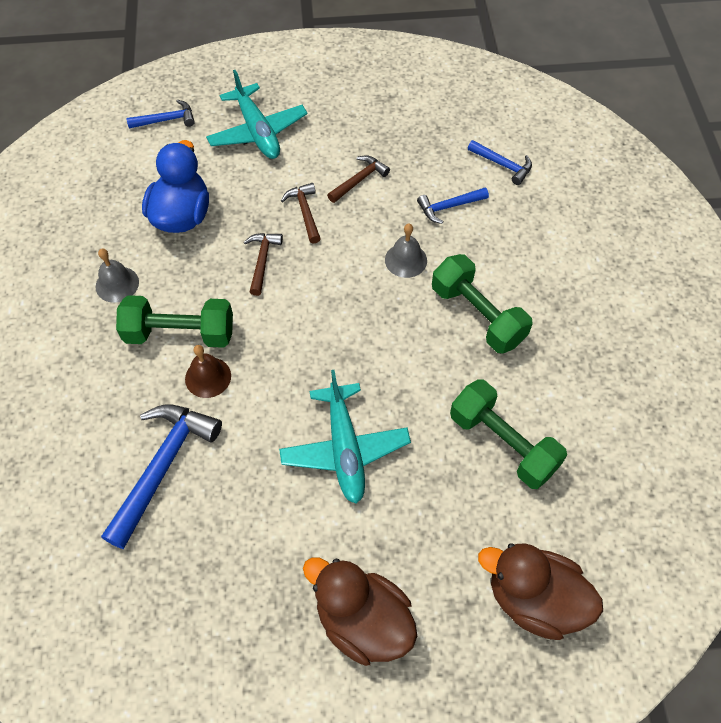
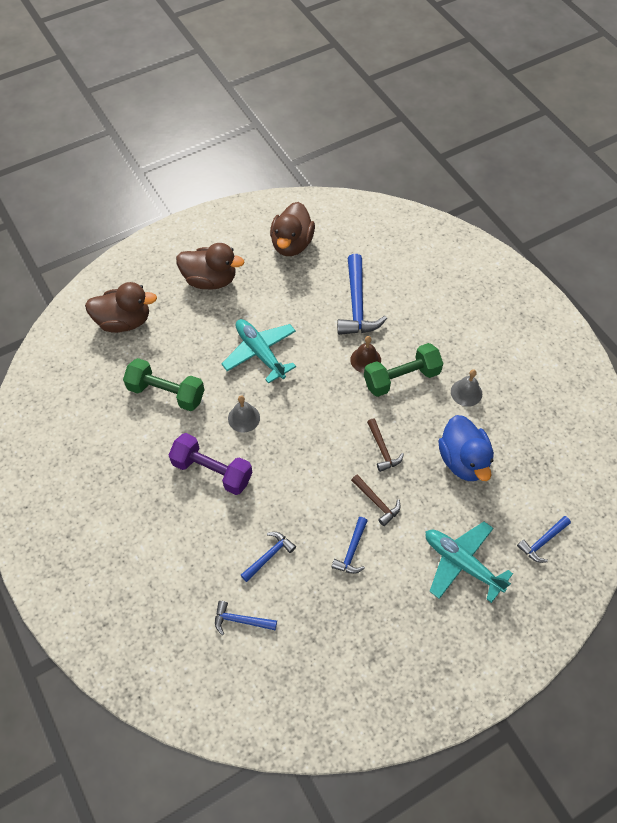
camera: 155 degrees right, 0 degrees up
(190, 635) = (292, 244): none -> brown duck
(359, 180) = (352, 550): brown hammer -> blue hammer
(406, 260) = (281, 493): grey bell -> grey bell (244, 418)
(477, 315) = (212, 471): green dumbbell -> purple dumbbell

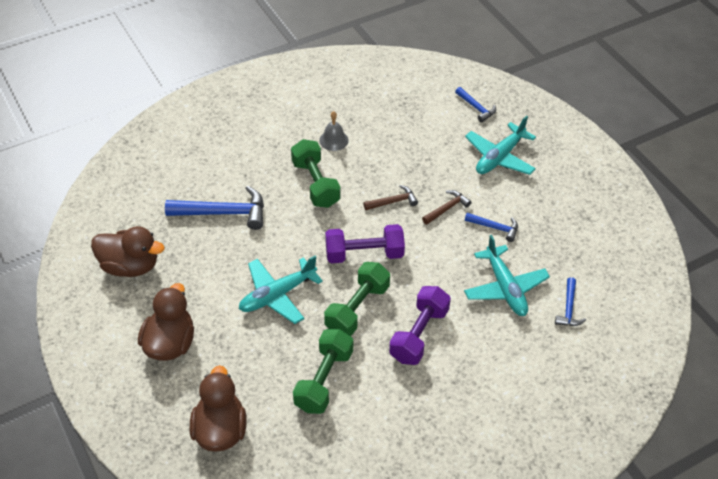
camera: 90 degrees left, 10 degrees down
(244, 418) = (357, 309): grey bell -> green dumbbell
(269, 556) = (505, 288): blue hammer -> turquoise plane
(310, 423) = (364, 254): none -> purple dumbbell
(365, 360) = (292, 209): brown bell -> none
(463, 460) = (403, 148): blue duck -> none

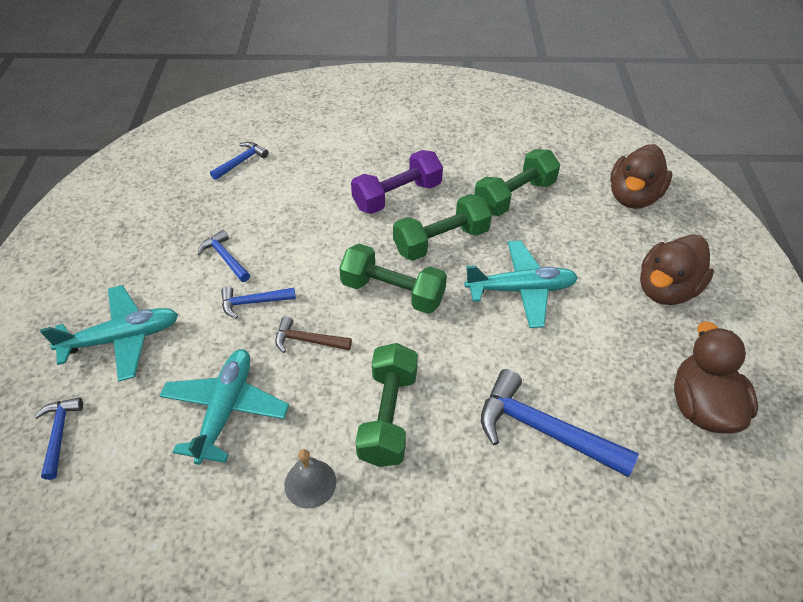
camera: 150 degrees left, 0 degrees up
(130, 266) = (702, 406): brown duck -> brown duck turned 45 degrees clockwise
(364, 254) = (392, 292): purple dumbbell -> green dumbbell
(447, 208) = (253, 302): brown hammer -> blue hammer
(505, 288) = (278, 200): turquoise plane -> turquoise plane (225, 409)

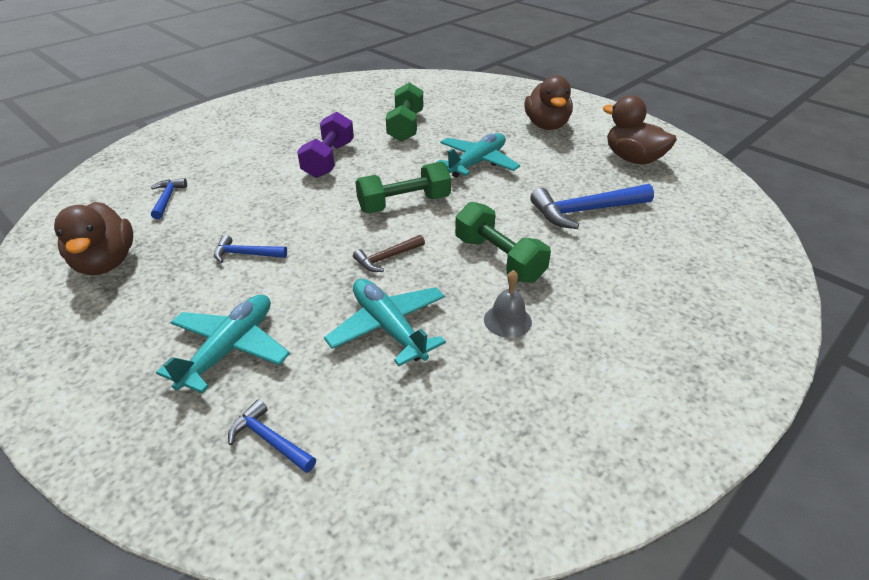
camera: 45 degrees left, 10 degrees down
(253, 302) = (312, 263): blue hammer -> none
(441, 241) = (394, 166): green dumbbell -> none
(633, 197) = (471, 98): brown duck -> brown duck (106, 263)

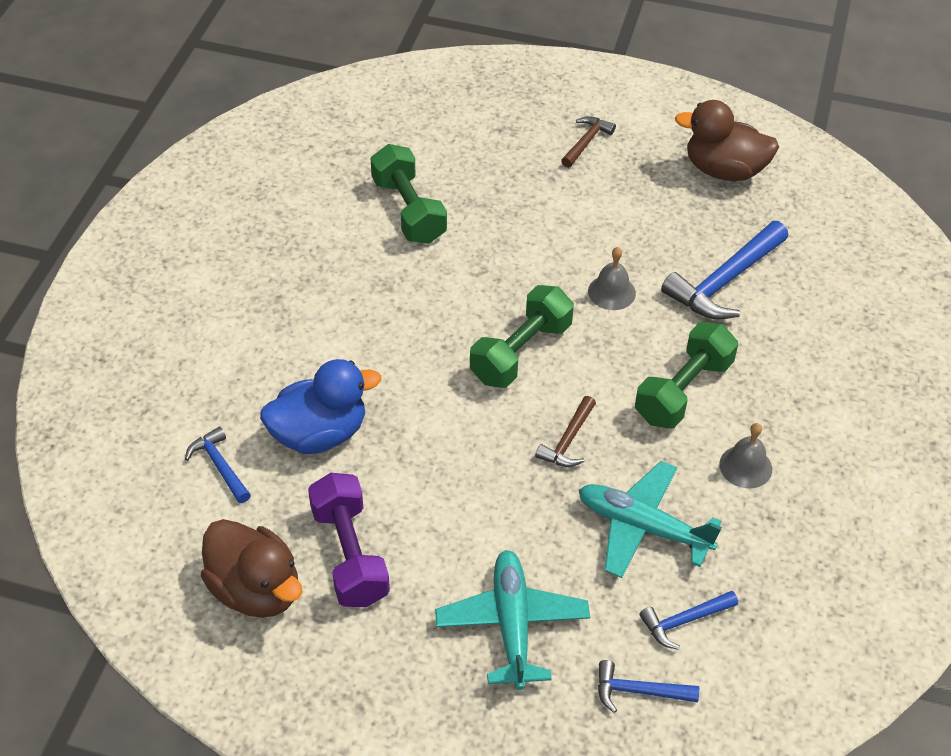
camera: 30 degrees left, 10 degrees up
(238, 203) = (319, 434): none -> blue duck
(246, 254) = (408, 504): blue hammer -> blue hammer (684, 621)
(329, 160) = (363, 314): purple dumbbell -> purple dumbbell (349, 554)
(477, 163) = (551, 247): turquoise plane -> none
(496, 194) = (611, 292): none -> grey bell
(499, 259) = (683, 391): green dumbbell -> green dumbbell turned 75 degrees counterclockwise
(546, 125) = (586, 142): brown duck -> brown hammer

